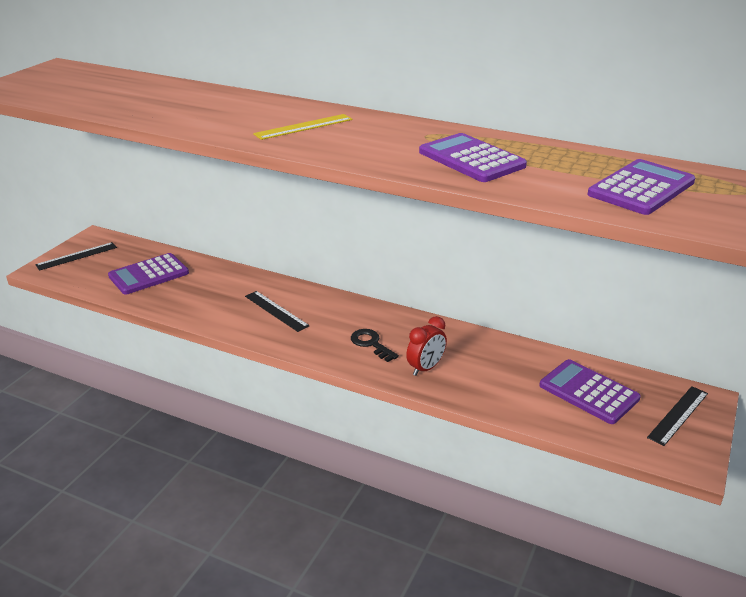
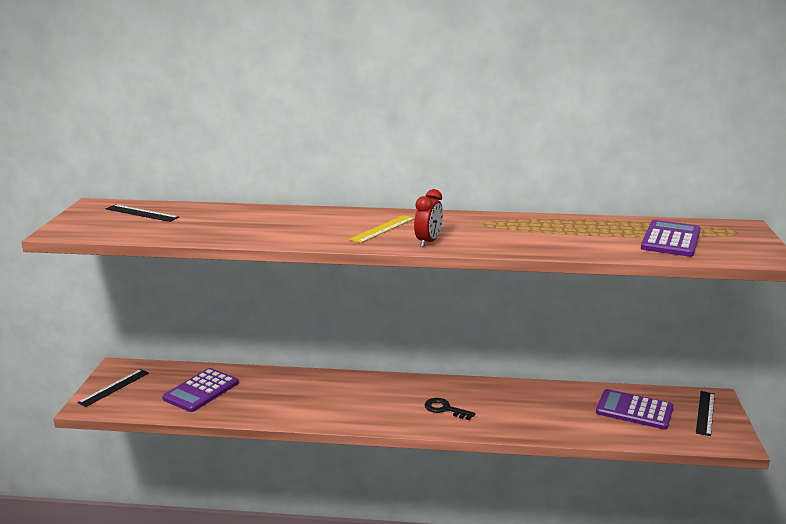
camera: 20 degrees left, 10 degrees down
(276, 311) = (344, 399): black ruler -> black ruler (141, 213)
(425, 368) = (502, 418): red clock -> red clock (428, 242)
(471, 159) = (537, 236): purple calculator -> none

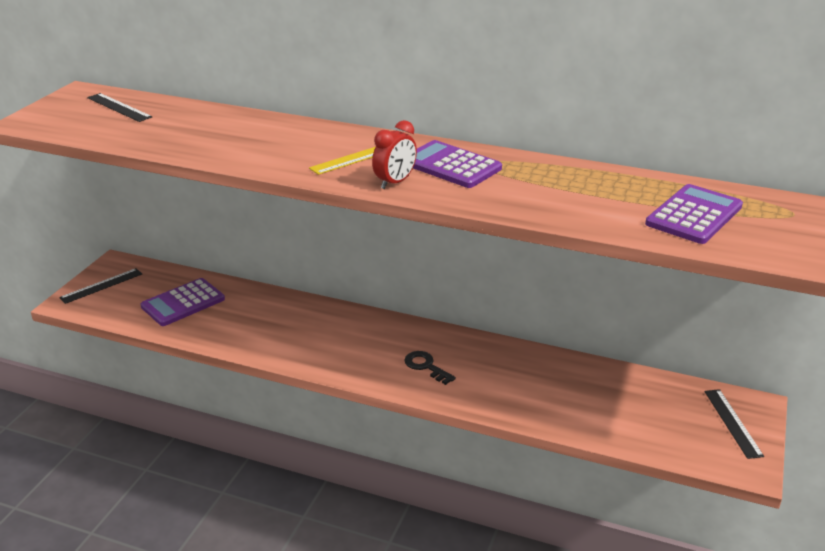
camera: 15 degrees right, 10 degrees up
(634, 410) = (645, 404): purple calculator -> purple calculator (451, 165)
(705, 413) = (732, 423): black ruler -> black ruler turned 45 degrees counterclockwise

